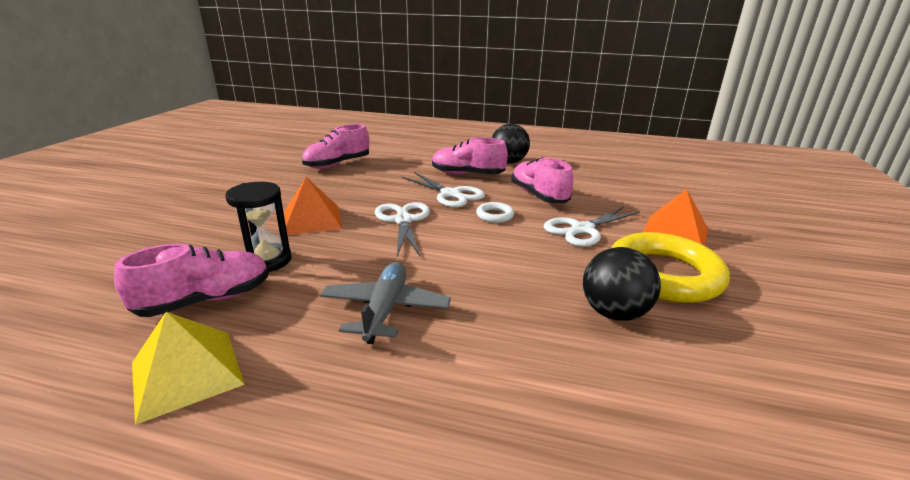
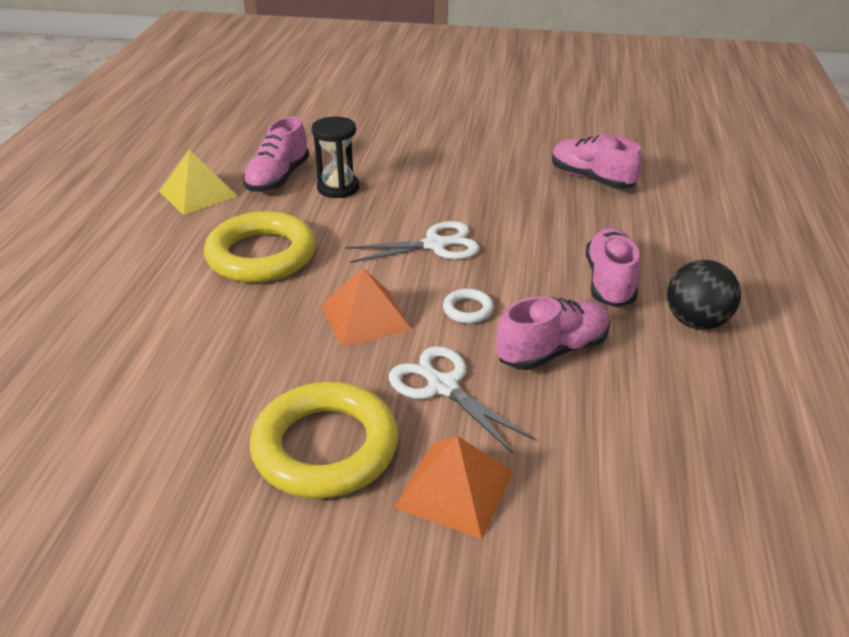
camera: 85 degrees right, 10 degrees up
(206, 300) = (278, 178): pink shoe -> pink shoe turned 60 degrees clockwise
(312, 220) = (423, 192): orange pyramid -> orange pyramid (365, 317)
(385, 309) = (261, 255): grey plane -> yellow ring
(450, 194) = (526, 272): white scissors -> none
(614, 313) = (246, 390): black ball -> none

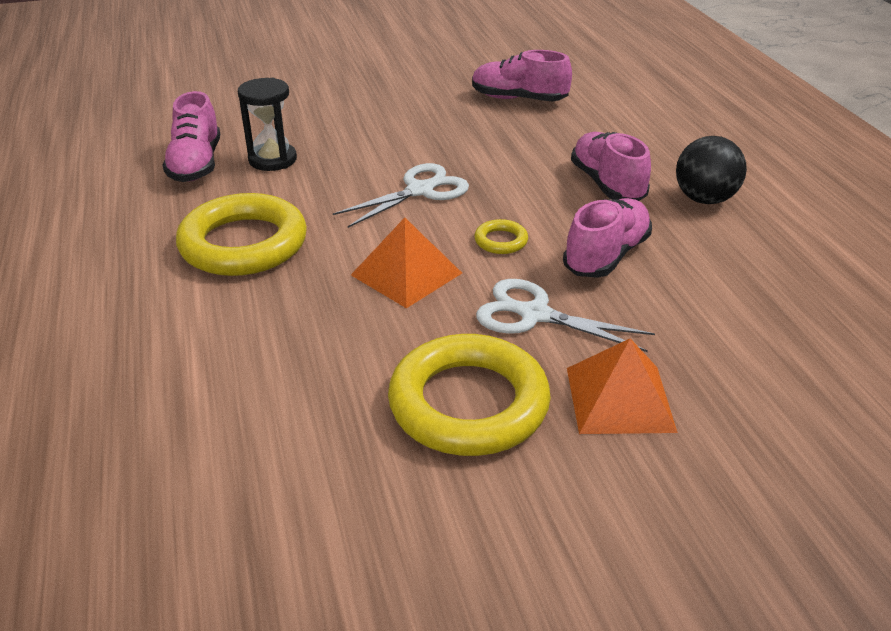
camera: 25 degrees left, 0 degrees up
(198, 194) = (113, 200): yellow pyramid -> none
(468, 310) = (501, 241): white ring -> yellow ring

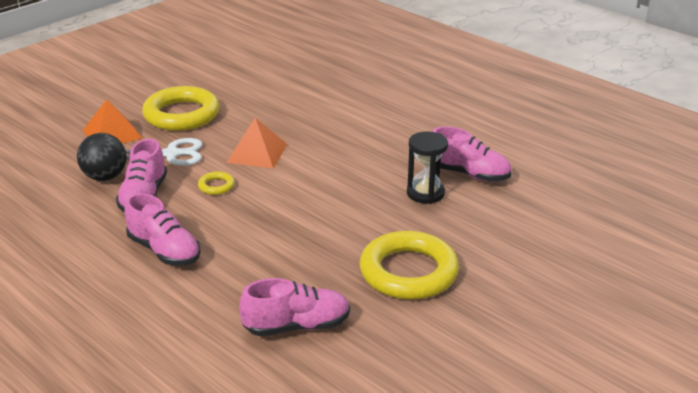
camera: 150 degrees right, 5 degrees down
(196, 164) = (469, 174): pink shoe -> pink shoe turned 150 degrees clockwise
(243, 244) = (364, 141): yellow ring -> yellow ring (408, 272)
(420, 191) = (298, 202): white scissors -> none
(704, 199) = (83, 261): black ball -> black ball (105, 177)

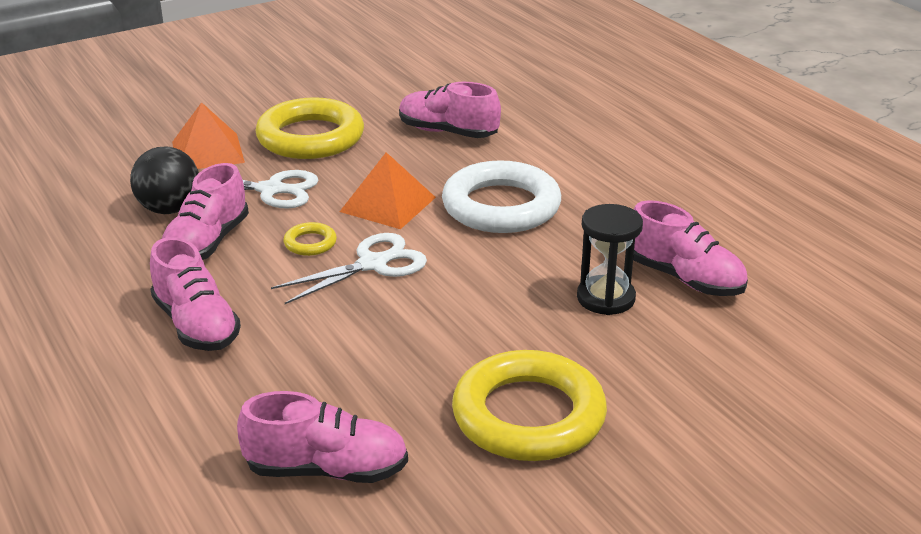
camera: 15 degrees right, 0 degrees up
(265, 194) = (372, 264): none -> white scissors
(275, 99) = (448, 132): none -> pink shoe
(333, 144) = (501, 206): none -> white ring

